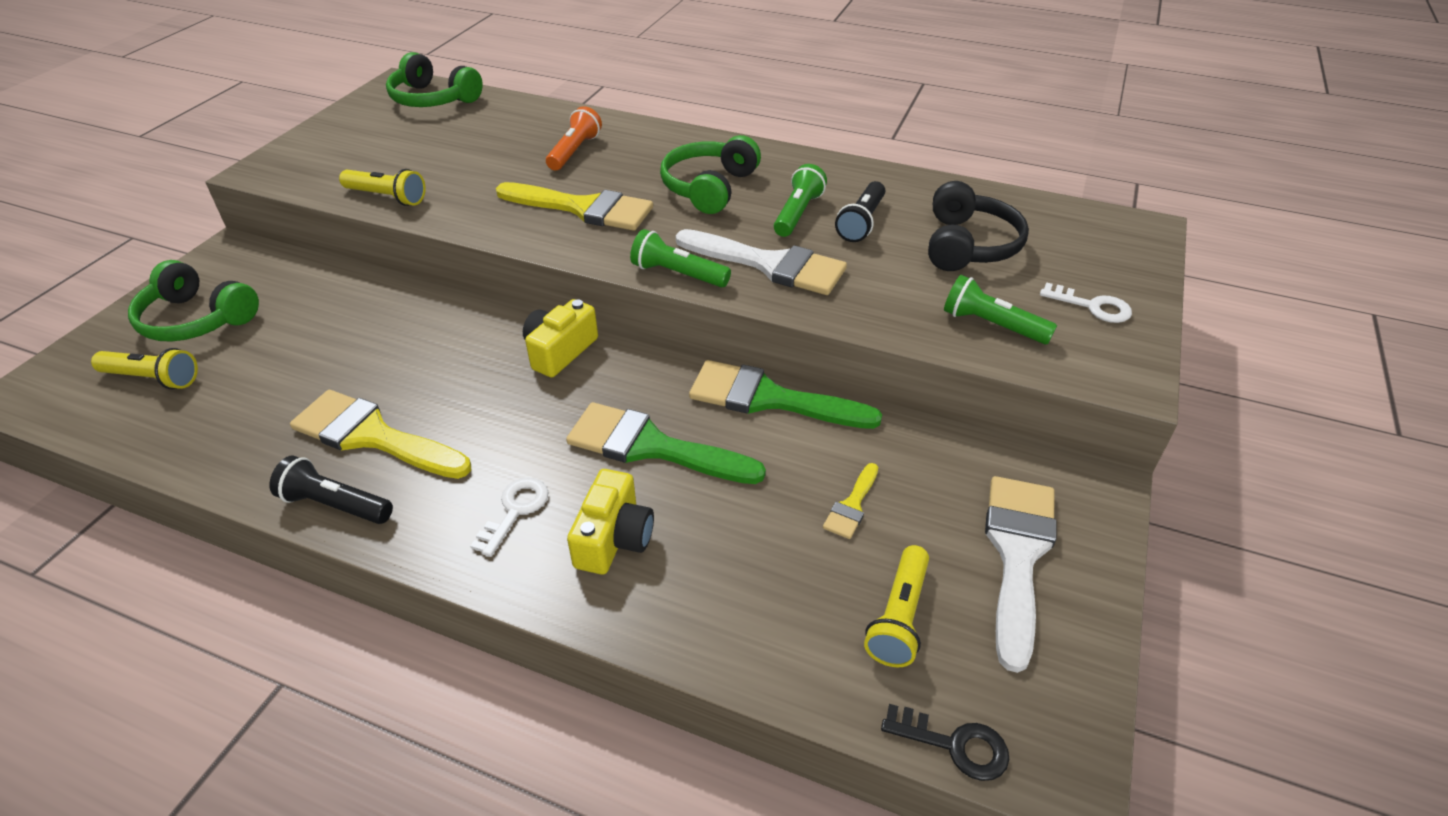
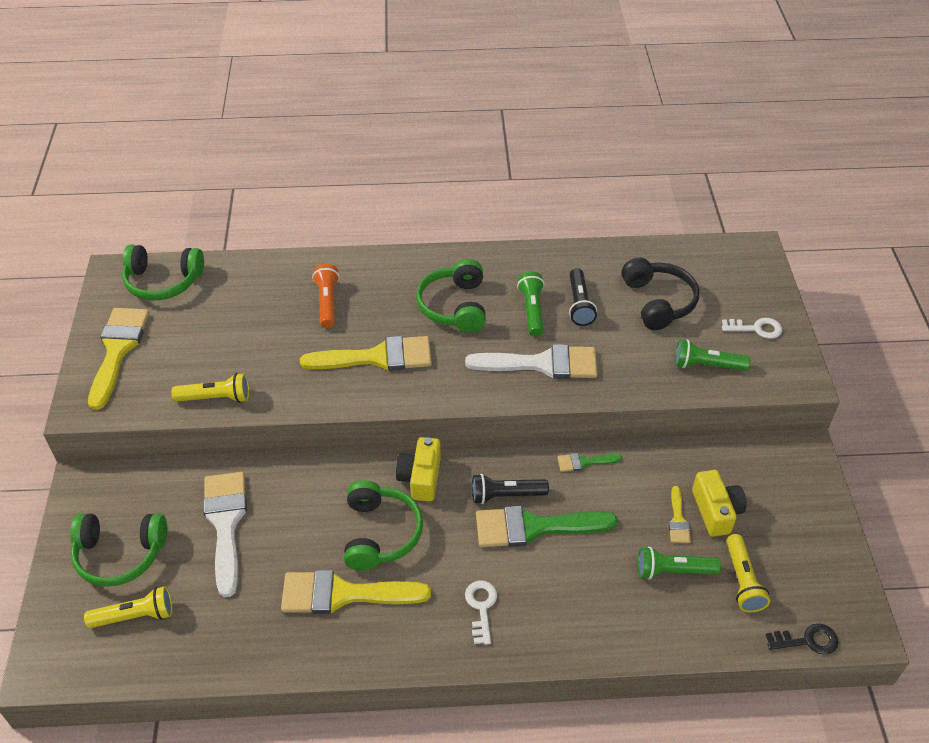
camera: 25 degrees left, 5 degrees up
(335, 505) = (361, 653): black flashlight -> black flashlight (506, 495)
(338, 137) = (118, 350): none -> yellow brush
(467, 390) = (380, 533): none -> green headphones
(614, 538) = (555, 600): yellow camera -> yellow camera (716, 511)
(678, 274) = (487, 394): green flashlight -> green flashlight (673, 571)
(769, 398) = (584, 462): green brush -> green brush, size x0.48
(1017, 555) = (783, 515): white brush -> white brush (226, 523)

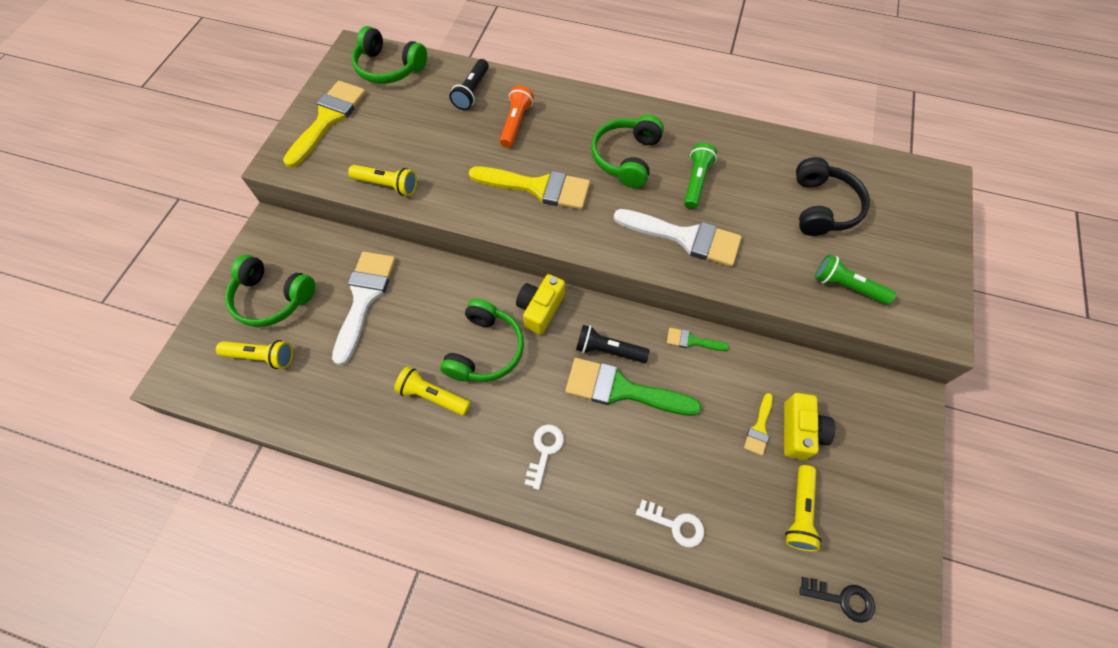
camera: 20 degrees right, 15 degrees up
(343, 594) = (432, 396): yellow brush -> yellow flashlight
(579, 304) = (743, 188): black flashlight -> black flashlight (472, 92)
(673, 571) = (735, 478): green flashlight -> none
(756, 328) = (912, 263): white key -> white key (675, 524)

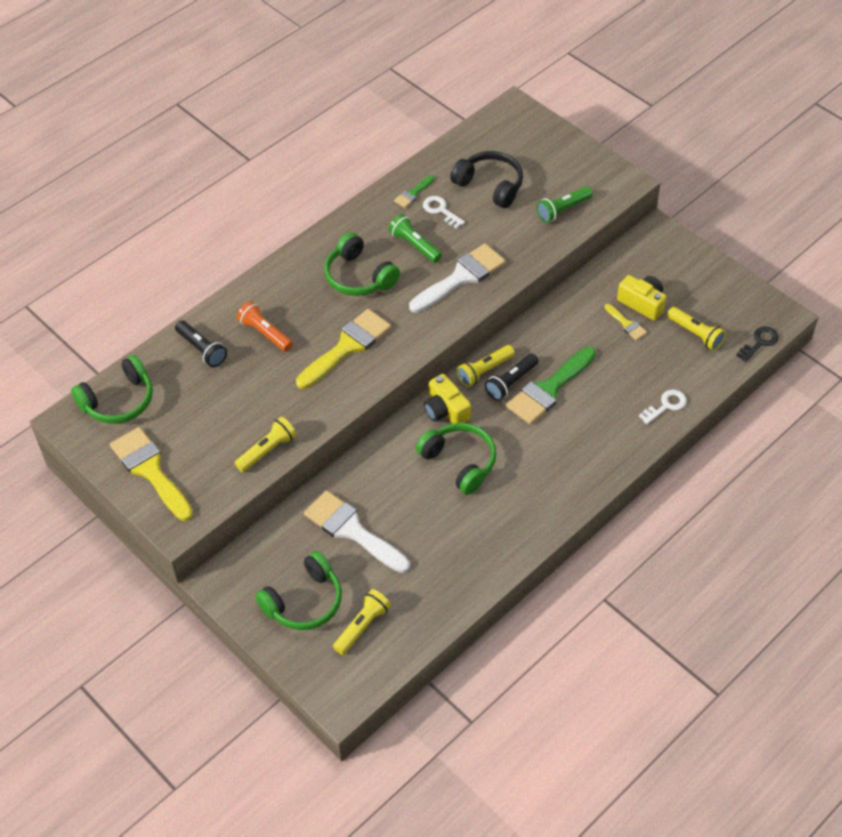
camera: 60 degrees left, 10 degrees down
(432, 396) = (478, 513): yellow flashlight -> yellow flashlight (484, 371)
(544, 451) = (568, 458): white key -> white key (441, 211)
(692, 341) = (536, 328): green brush -> green brush (413, 193)

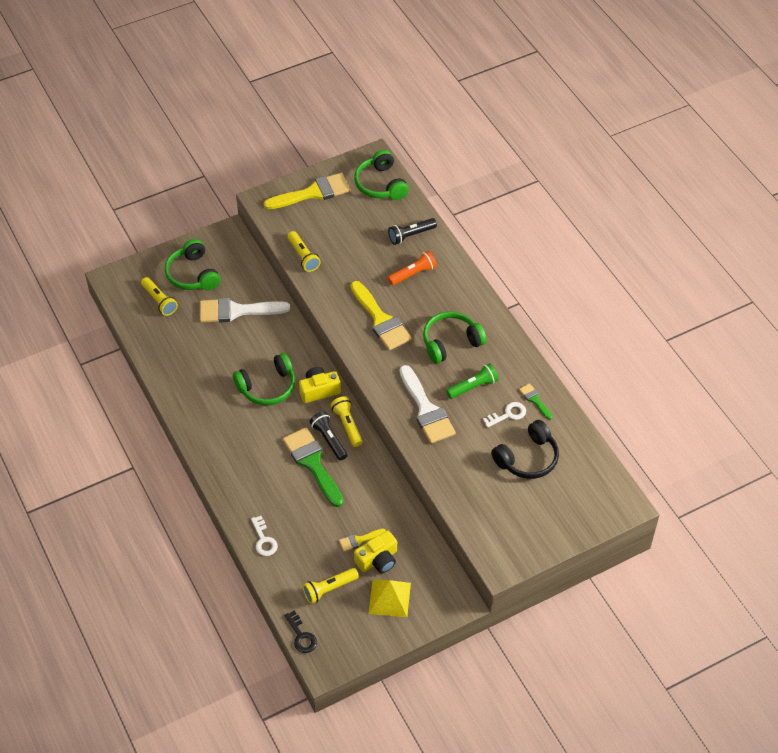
camera: 105 degrees right, 0 degrees up
(352, 530) = (236, 311): white brush -> white brush turned 150 degrees counterclockwise
(563, 210) = (480, 505): green flashlight -> none
(681, 284) = (389, 598): none -> yellow pyramid

